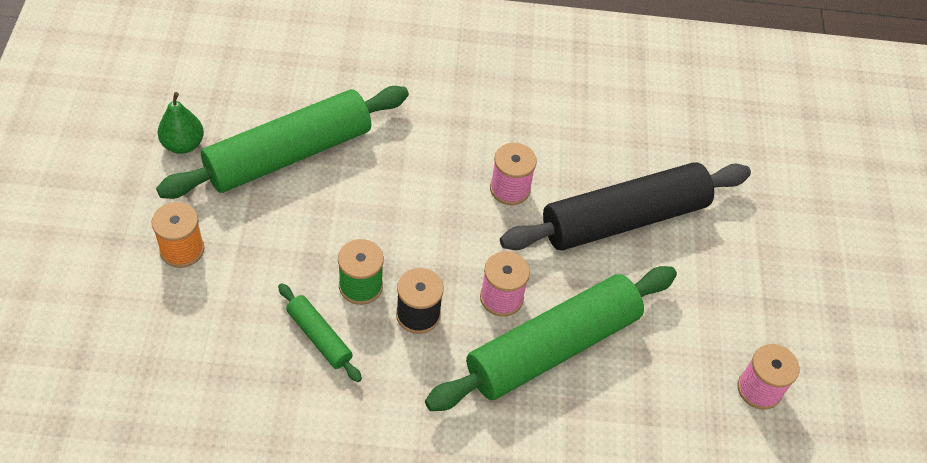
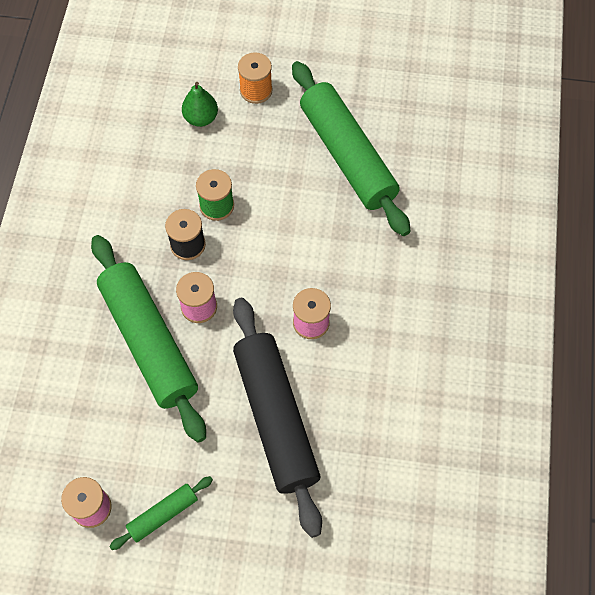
camera: 100 degrees right, 10 degrees up
(183, 144) = (356, 85): green pear -> green pear (201, 118)
(319, 337) = (174, 178): green rolling pin -> green rolling pin (163, 514)

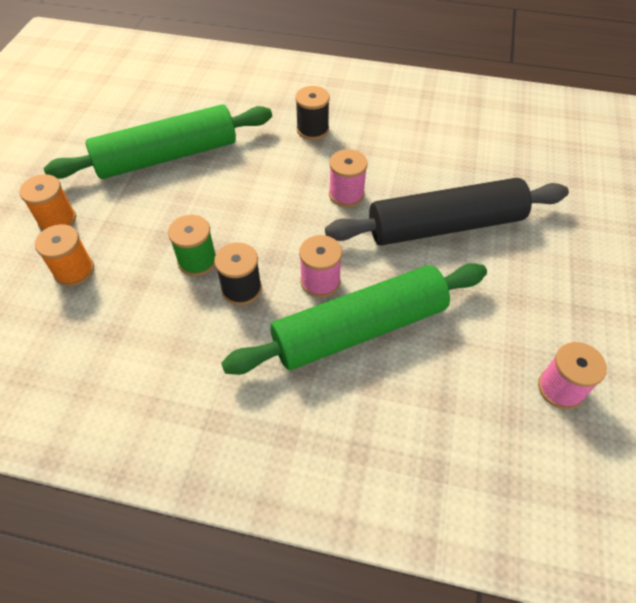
camera: 85 degrees left, 10 degrees down
(163, 514) = (556, 320): green rolling pin -> none
(201, 118) = (74, 271): green pear -> orange spool
(407, 283) = (312, 129): none -> black spool

